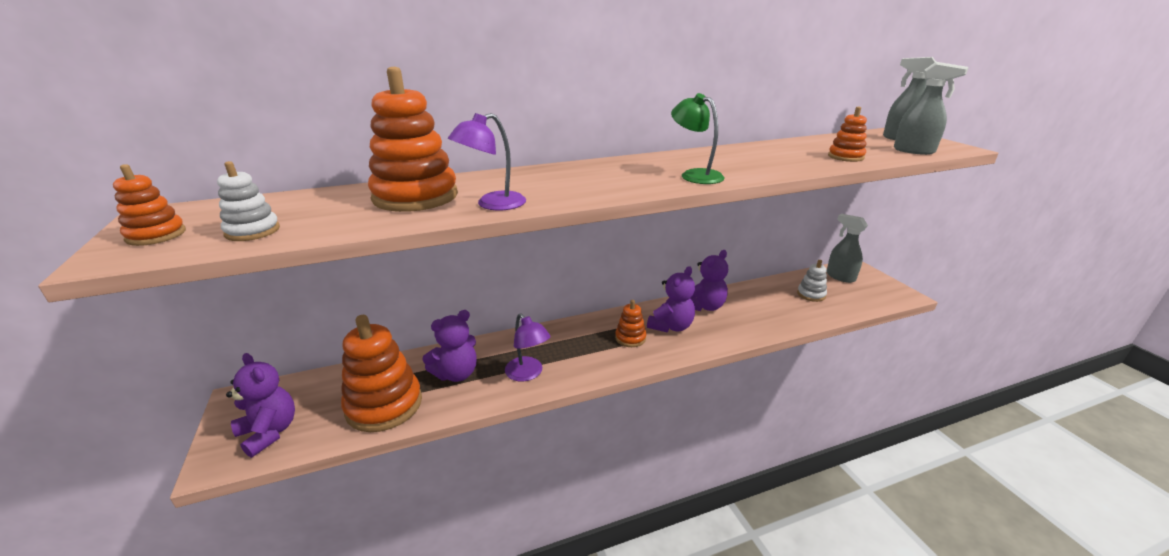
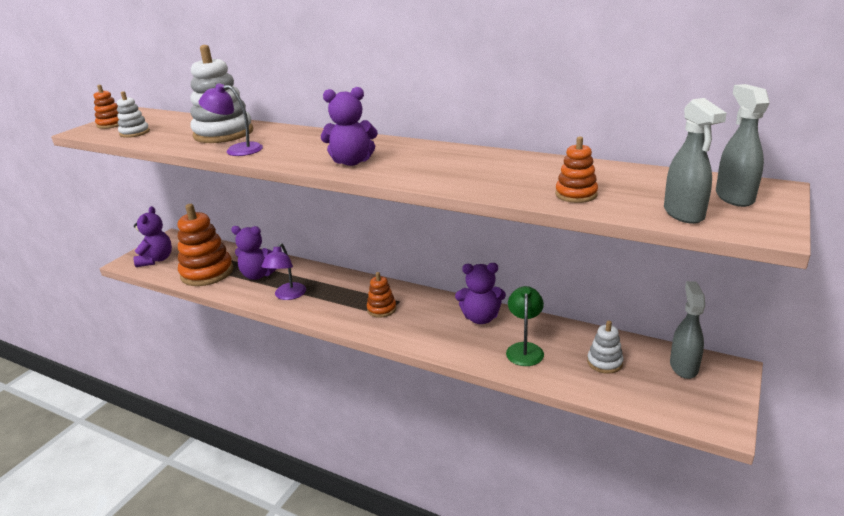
camera: 50 degrees right, 0 degrees up
(415, 197) = (223, 133): orange stacking toy -> white stacking toy
(671, 326) = (424, 317): purple teddy bear -> purple teddy bear (352, 162)
(695, 175) = (393, 168): green lamp -> green lamp (524, 349)

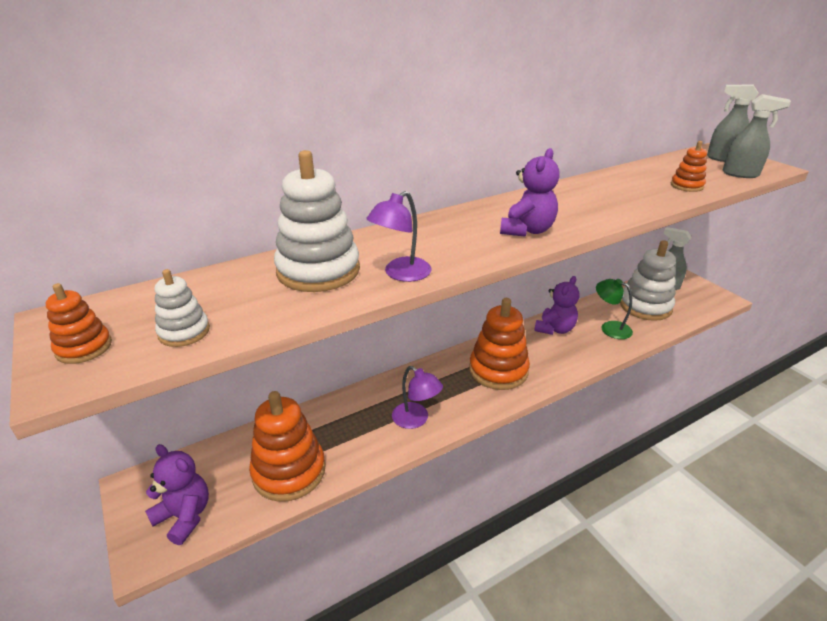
camera: 60 degrees left, 5 degrees up
(258, 275) = (346, 429): purple teddy bear -> none
(381, 309) = (498, 370): orange stacking toy -> orange stacking toy, size x1.99
(604, 362) = (645, 306): white stacking toy -> white stacking toy, size x1.99

